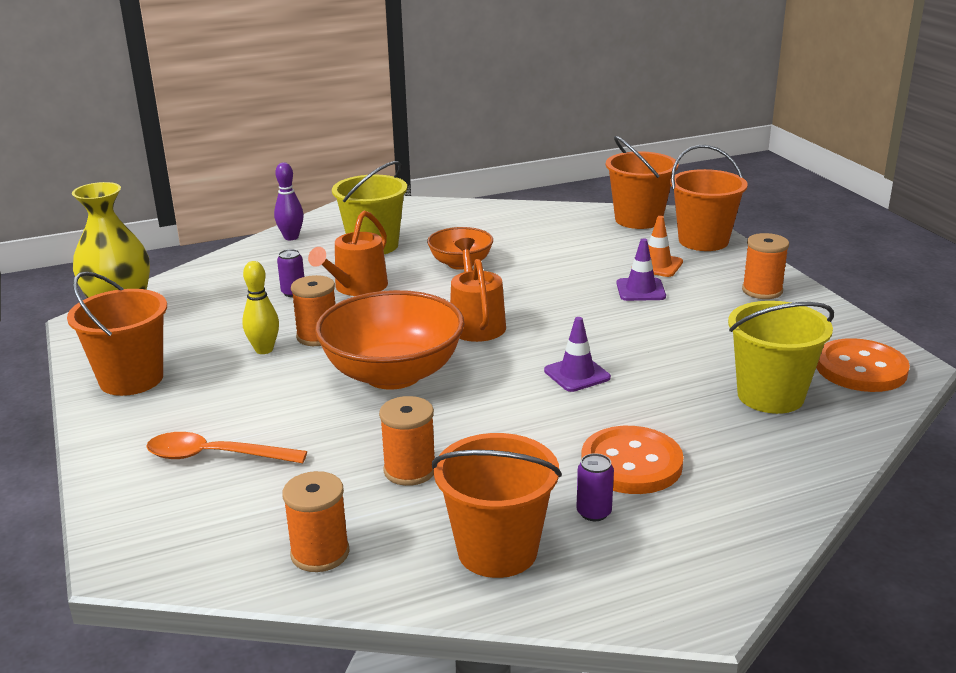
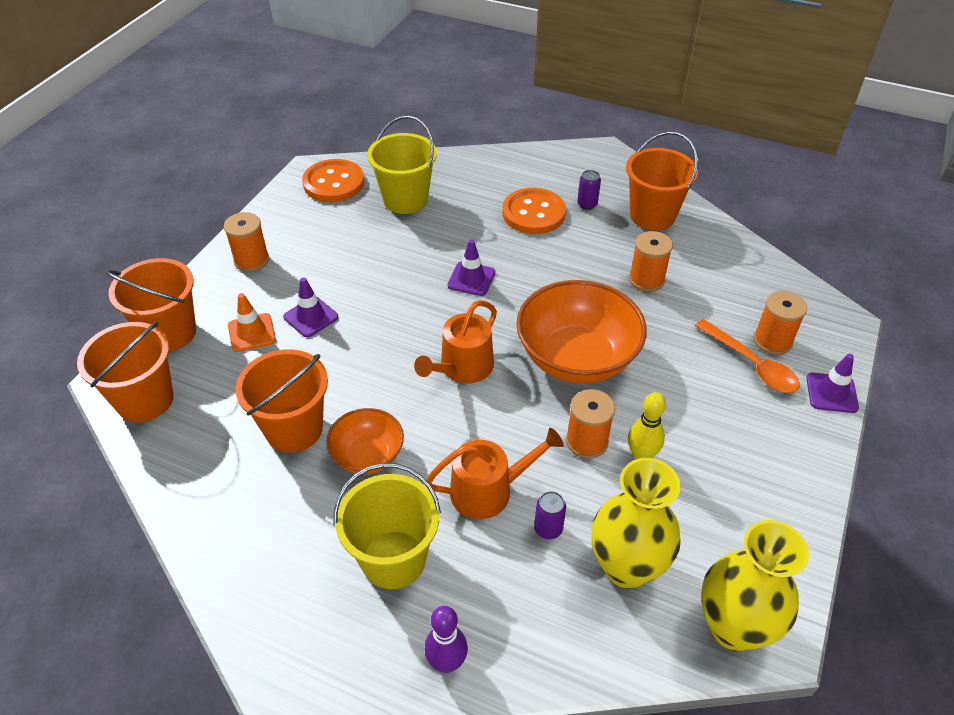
camera: 135 degrees left, 20 degrees up
(107, 476) = (831, 393): none -> purple traffic cone
(131, 379) = (771, 495): orange bucket -> orange bucket (294, 429)
(220, 303) = (626, 567): none -> yellow vase
(320, 553) = (737, 264): orange spool -> orange spool (772, 341)

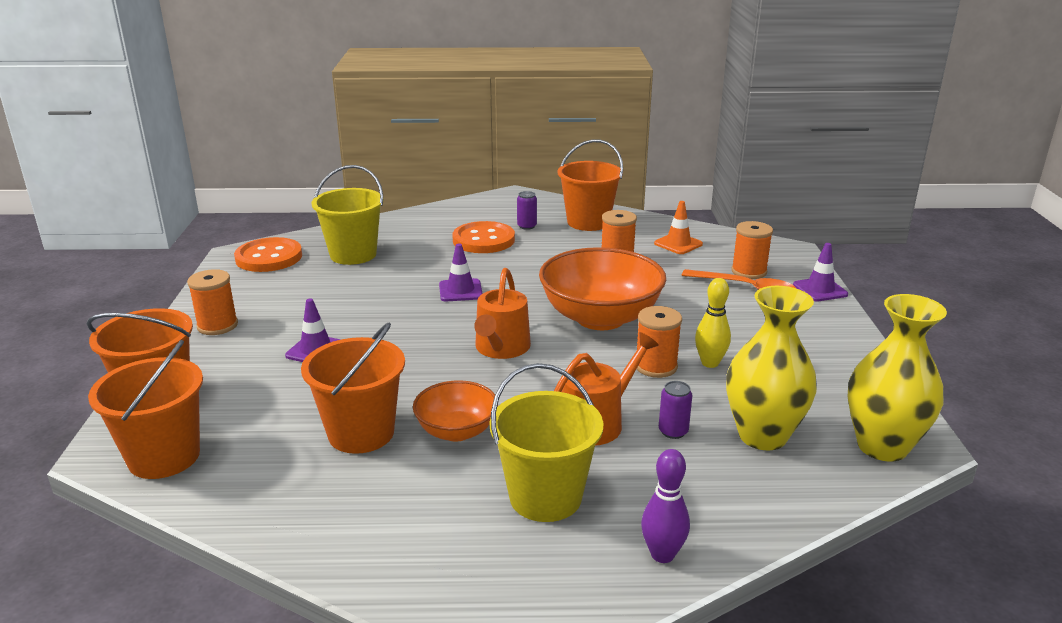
camera: 25 degrees left, 20 degrees down
(252, 333) = (257, 376): orange traffic cone -> orange traffic cone (678, 244)

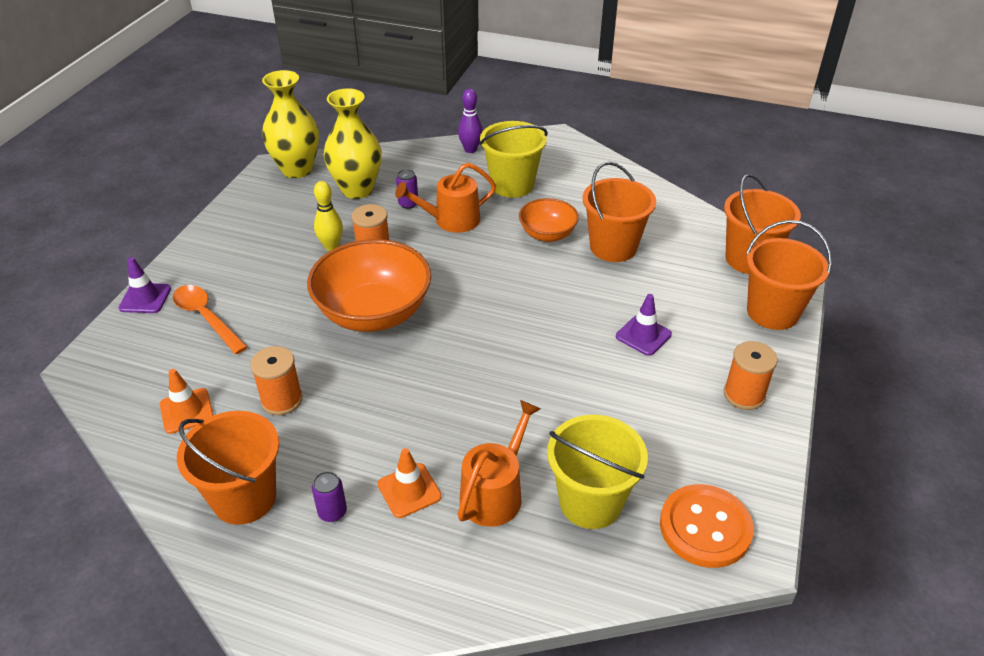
camera: 160 degrees left, 15 degrees up
(460, 290) = (483, 388): purple traffic cone -> none
(483, 240) = (409, 490): orange button -> orange traffic cone
(501, 348) = (481, 299): orange watering can -> orange watering can (495, 493)
(749, 271) = (173, 340): orange spool -> none

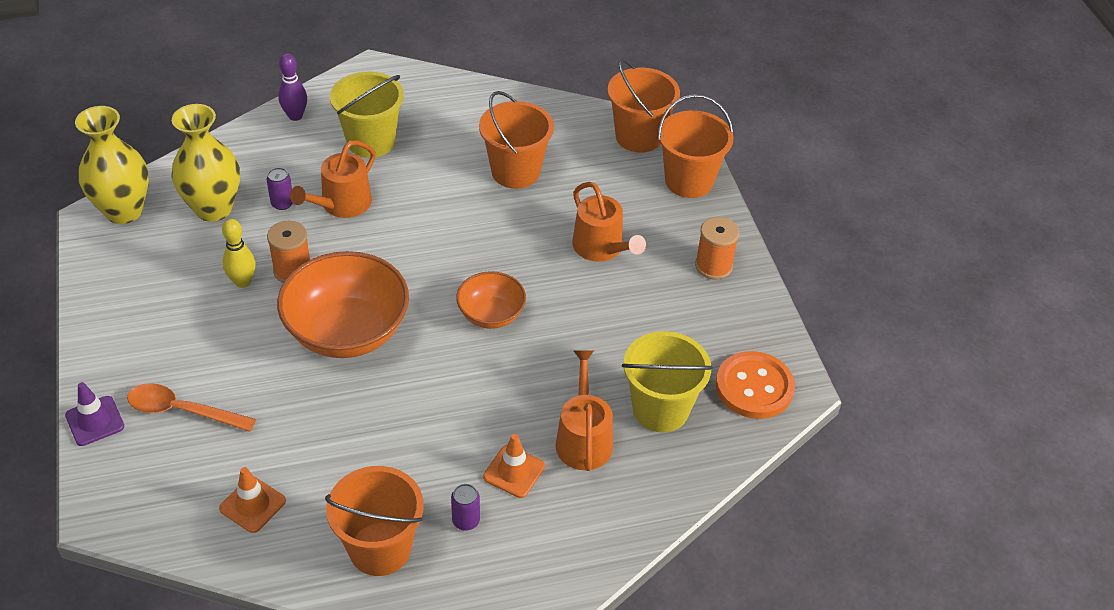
camera: 35 degrees left, 5 degrees up
(282, 400) = (334, 452): orange spool -> none
(547, 234) = (446, 182): orange bowl -> orange bowl (491, 315)
(643, 335) = (601, 248): purple traffic cone -> orange watering can

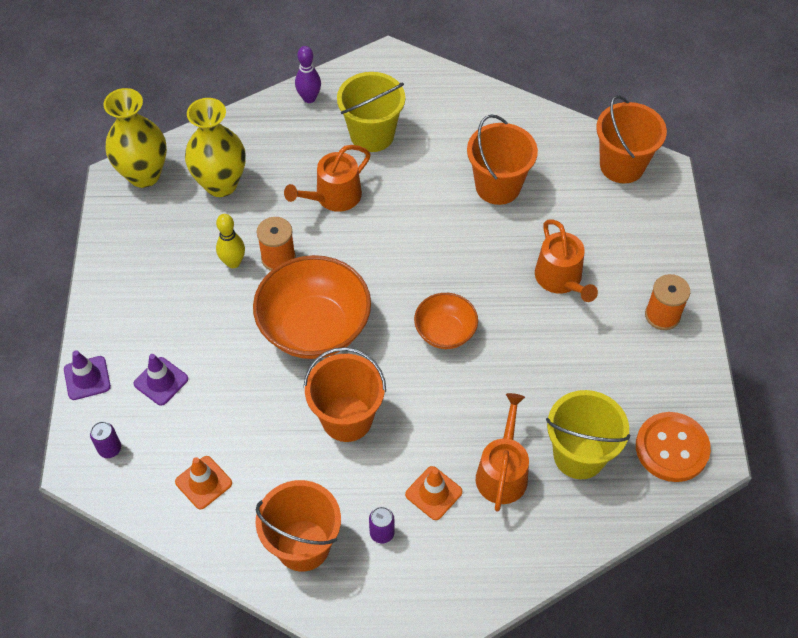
camera: 15 degrees right, 10 degrees up
(183, 411) = (161, 381): orange spoon -> purple traffic cone
(282, 203) = (281, 188): purple can -> purple can (110, 449)
(689, 181) = (659, 221): orange bucket -> orange bucket (347, 418)

